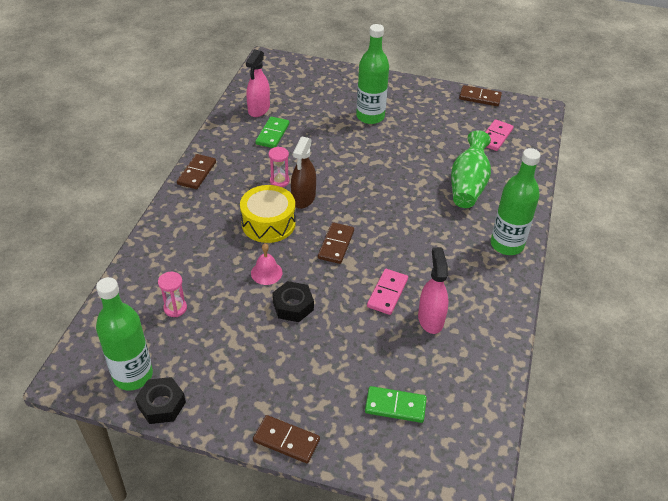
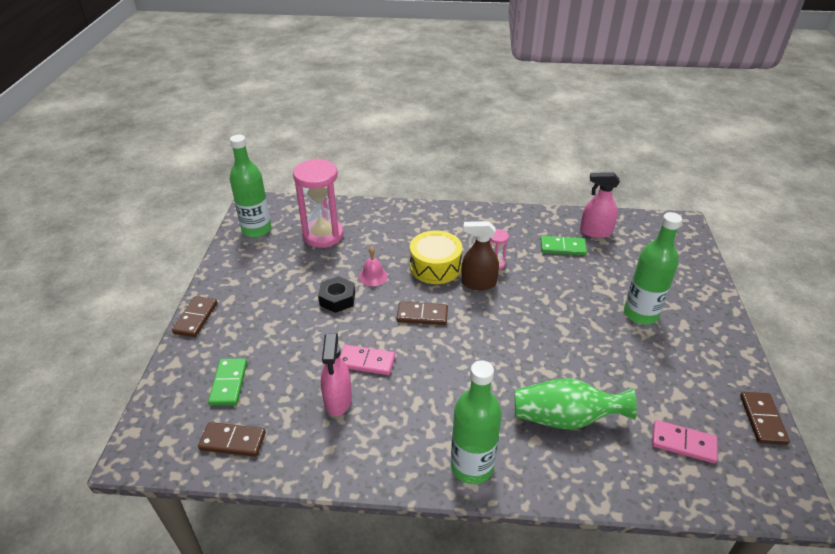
camera: 80 degrees right, 5 degrees down
(162, 404) = (231, 248): black nut -> none
(175, 308) = (323, 235): pink hourglass -> pink hourglass, size x2.18
(196, 173) = (482, 214): brown domino -> brown domino (233, 441)
(430, 319) = (338, 400): pink spray bottle -> pink spray bottle turned 105 degrees clockwise

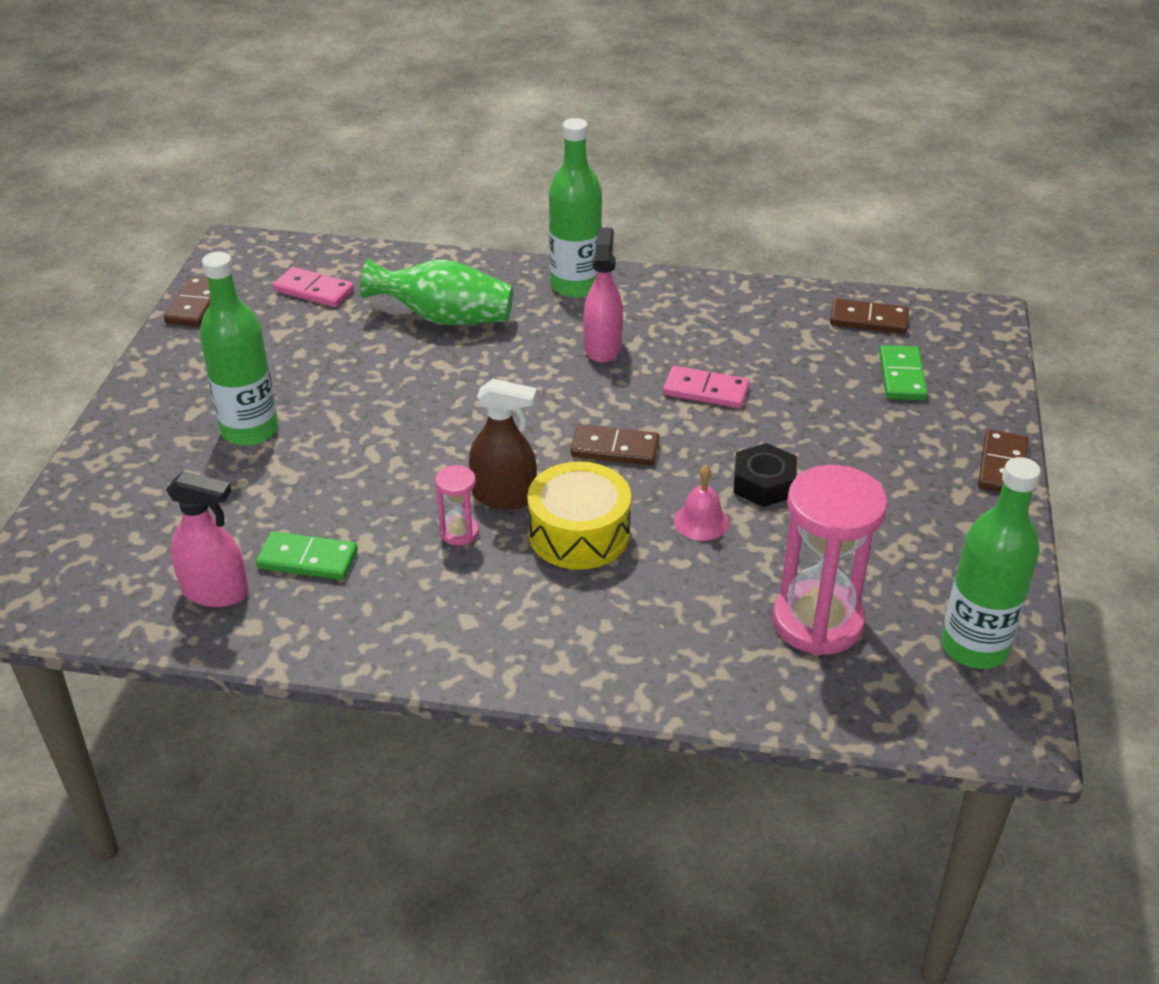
camera: 175 degrees left, 0 degrees up
(338, 400) = (742, 350): pink spray bottle -> pink spray bottle (602, 347)

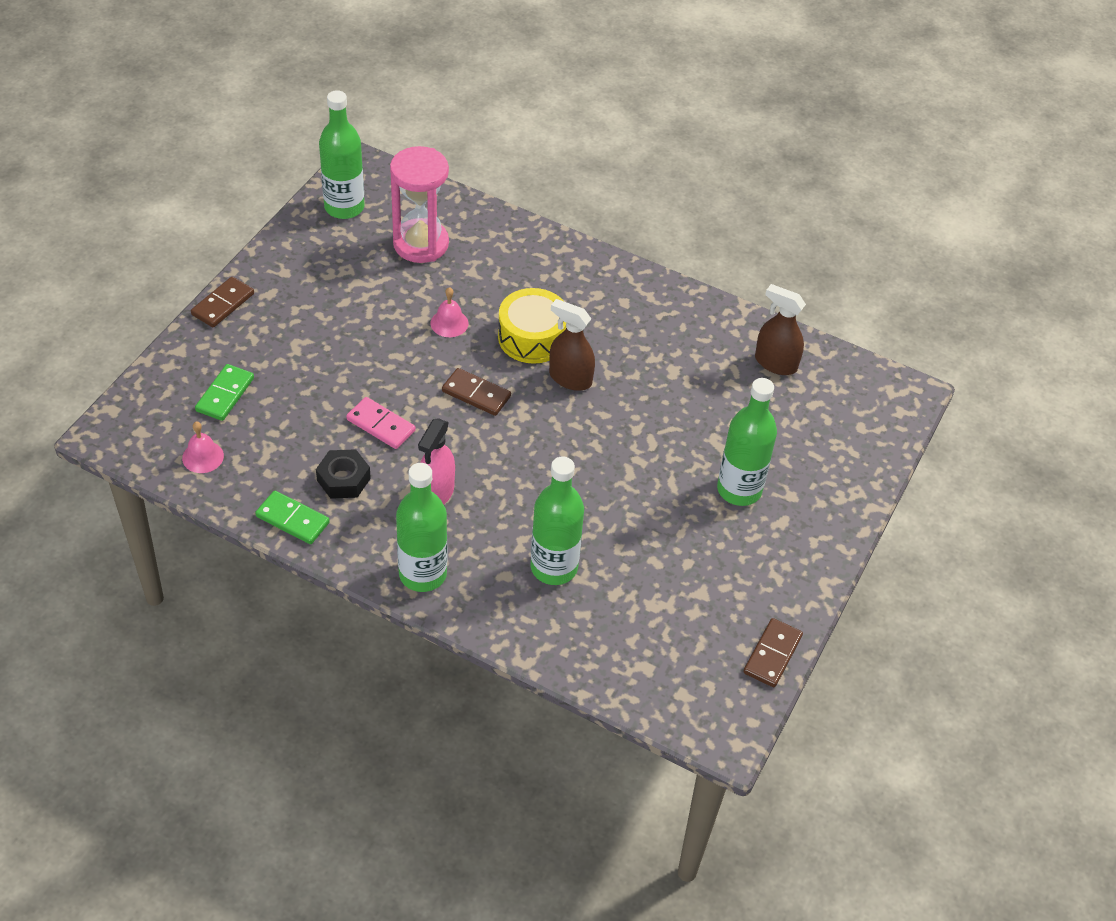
camera: 165 degrees left, 10 degrees up
(215, 592) = (775, 363): pink spray bottle -> brown spray bottle
(307, 559) = (713, 369): green domino -> green domino (292, 519)
(314, 291) = (661, 641): pink domino -> none
(444, 318) = (554, 567): green vase -> green bottle
(459, 532) = (610, 360): pink hourglass -> none
(764, 483) = (391, 337): black nut -> black nut (343, 479)
(868, 320) = (203, 457): brown domino -> pink bell

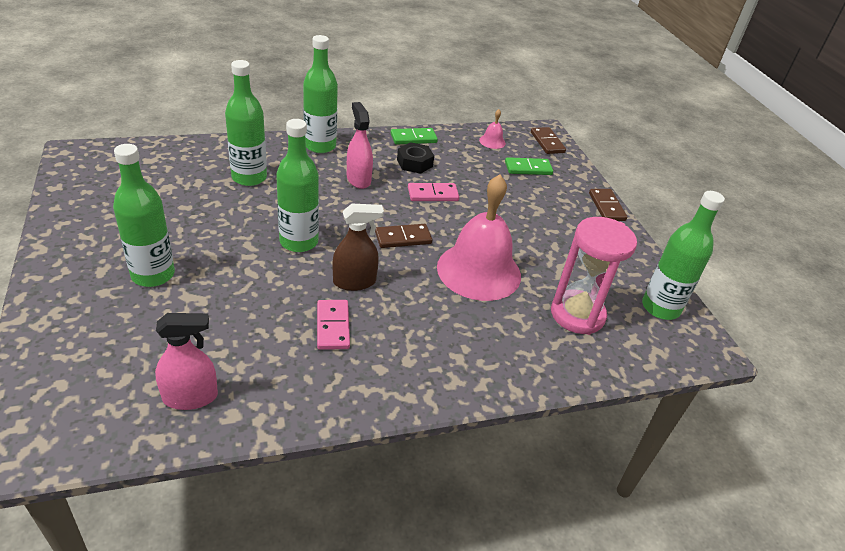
camera: 135 degrees right, 10 degrees down
(225, 394) = (528, 168): green domino -> green domino turned 75 degrees counterclockwise
(449, 323) = (479, 271): pink bell -> pink bell, size x2.47
(532, 337) = (414, 294): yellow drum -> none
(579, 449) = (299, 242): none -> green bottle
(628, 352) = (332, 326): none -> pink domino
(772, 654) = (63, 196): brown domino -> brown domino (547, 142)
(775, 363) = (190, 397): brown spray bottle -> pink spray bottle

